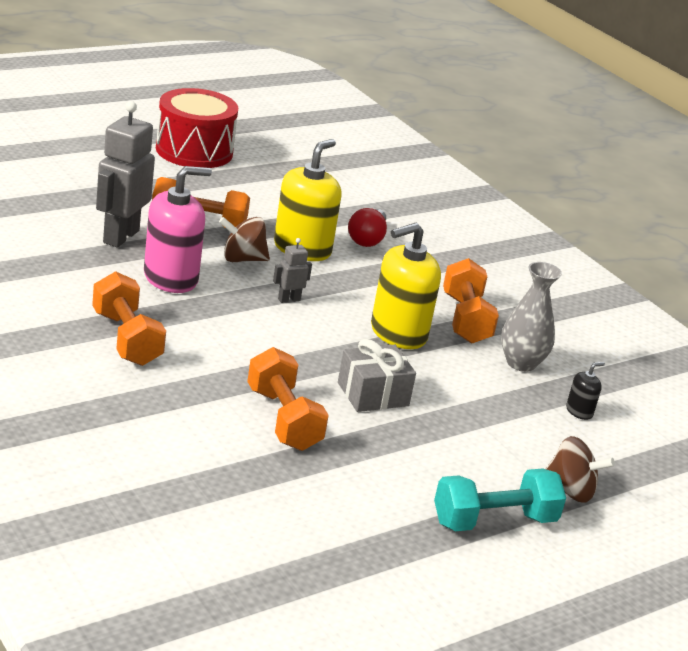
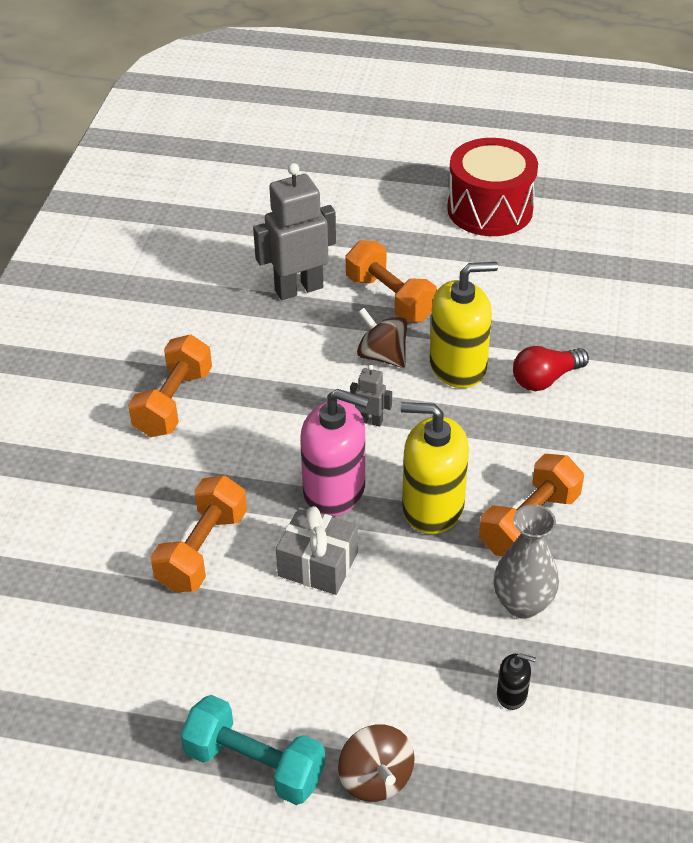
camera: 50 degrees right, 15 degrees up
(171, 278) = (289, 352): pink soap dispenser -> pink soap dispenser (334, 490)

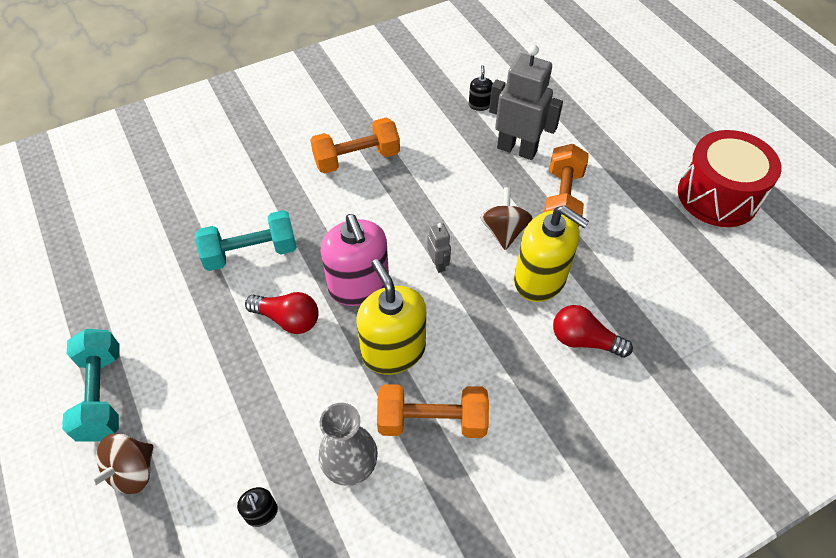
camera: 50 degrees right, 10 degrees up
(202, 550) = (251, 253): orange dumbbell -> turquoise dumbbell
(213, 278) = (479, 105): none -> black soap dispenser
(318, 564) = (288, 319): grey gift -> red light bulb

